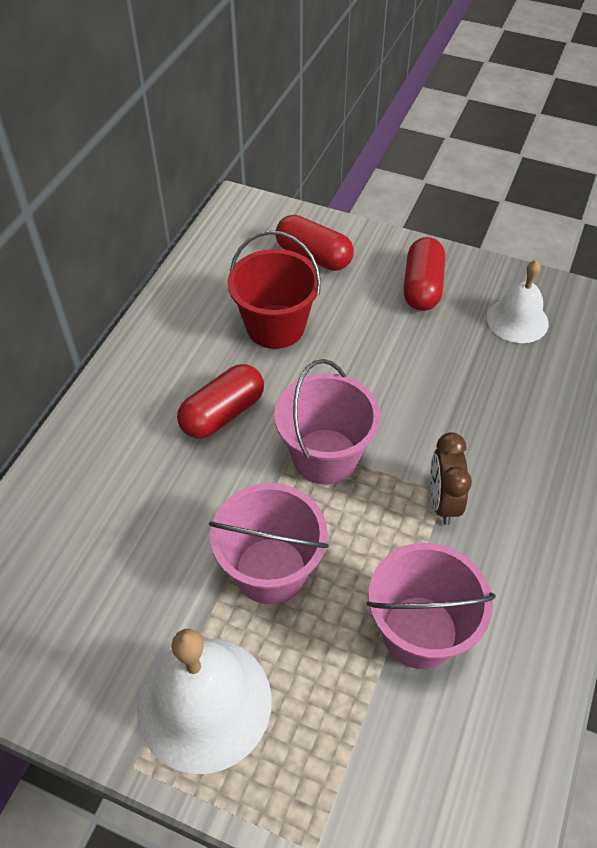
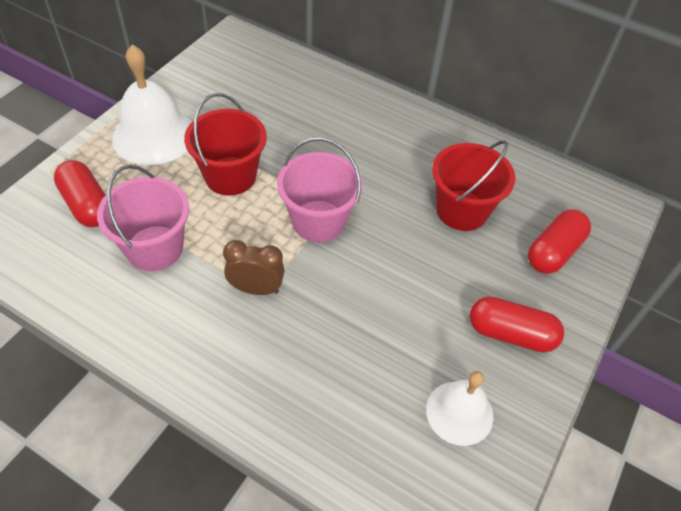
camera: 95 degrees right, 0 degrees up
(223, 413) = (371, 167): red capsule -> red capsule (87, 205)
(271, 570) = (230, 176): pink bucket -> red bucket

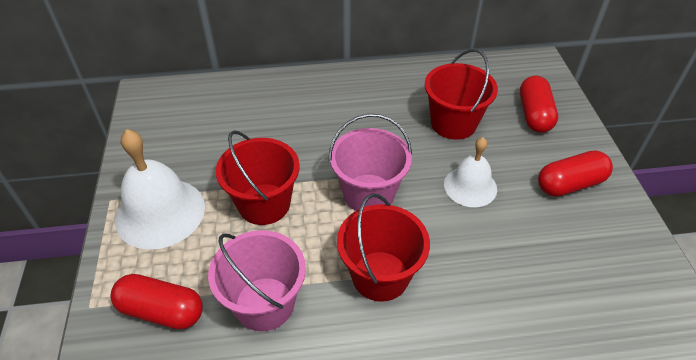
camera: 35 degrees left, 5 degrees down
(256, 289) = (380, 276): brown clock -> red bucket
(459, 412) = (600, 258): white bell -> white bell (470, 186)

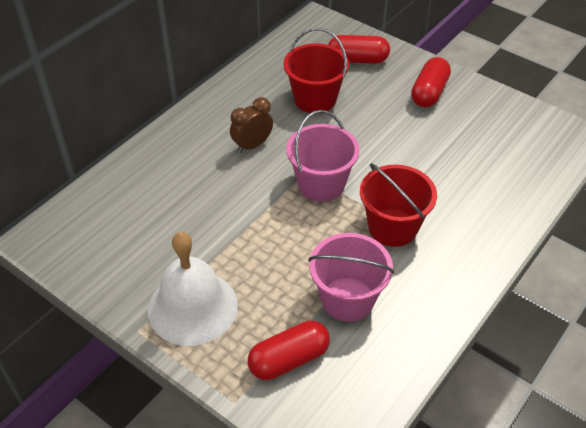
camera: 45 degrees left, 0 degrees up
(264, 204) = (261, 243): red bucket -> none
(356, 126) = (252, 145): none -> brown clock
(470, 186) = (376, 134): white bell -> none
(534, 115) = (357, 60): red capsule -> red capsule turned 45 degrees counterclockwise

